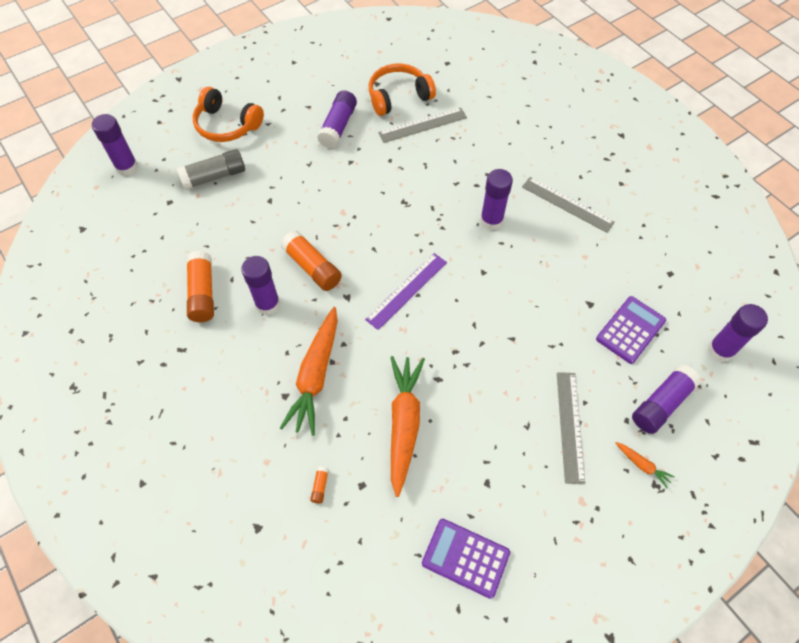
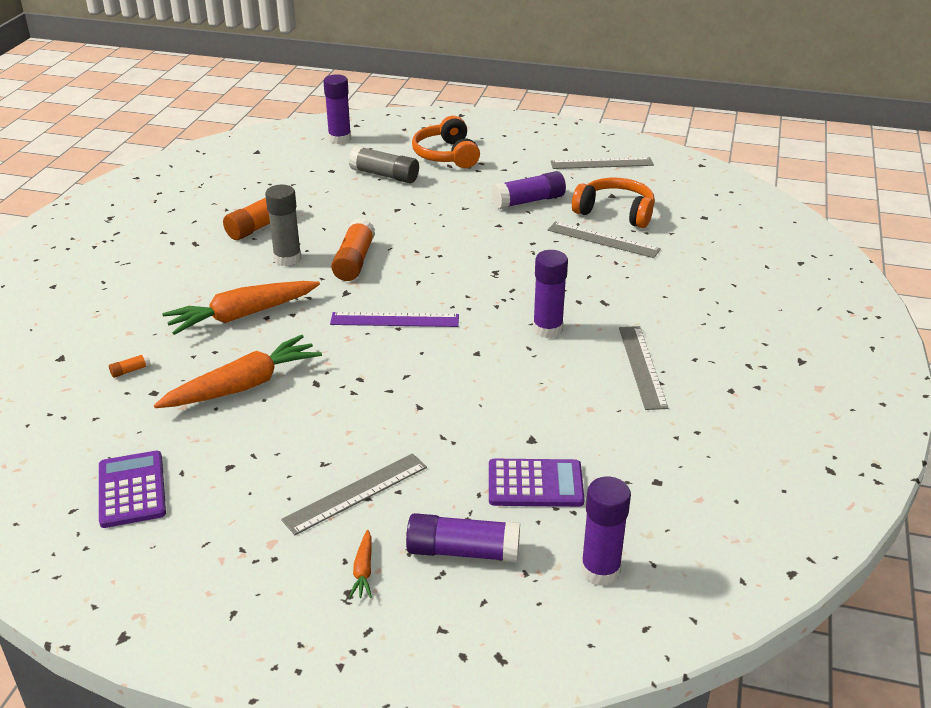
camera: 50 degrees right, 25 degrees down
(267, 304) = (287, 259): purple glue stick -> grey glue stick
(333, 59) = (601, 163): none -> grey ruler

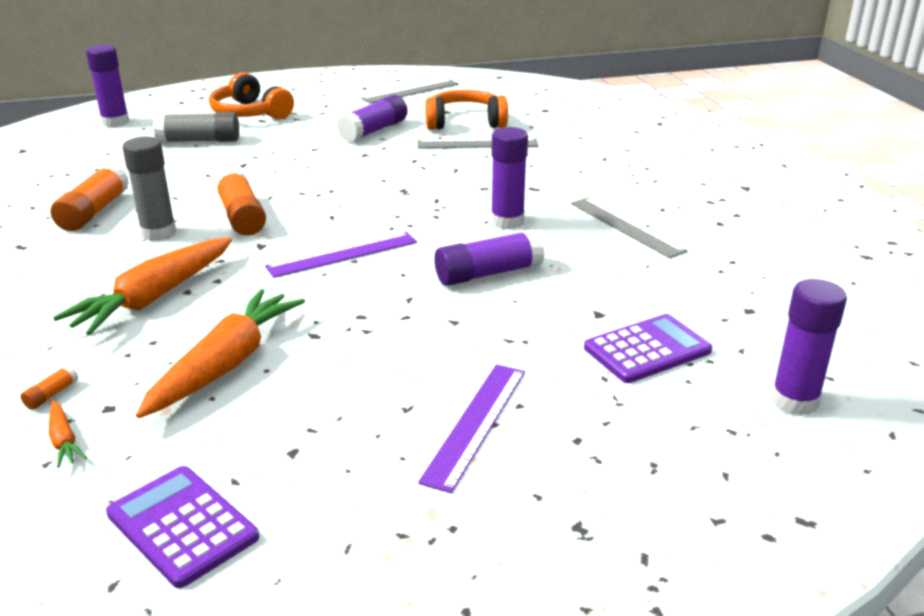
camera: 30 degrees left, 5 degrees down
(356, 493) = (476, 424): grey ruler -> purple ruler
(363, 570) = (570, 497): orange carrot -> orange carrot (64, 441)
(463, 551) = (650, 435): purple glue stick -> purple glue stick (488, 273)

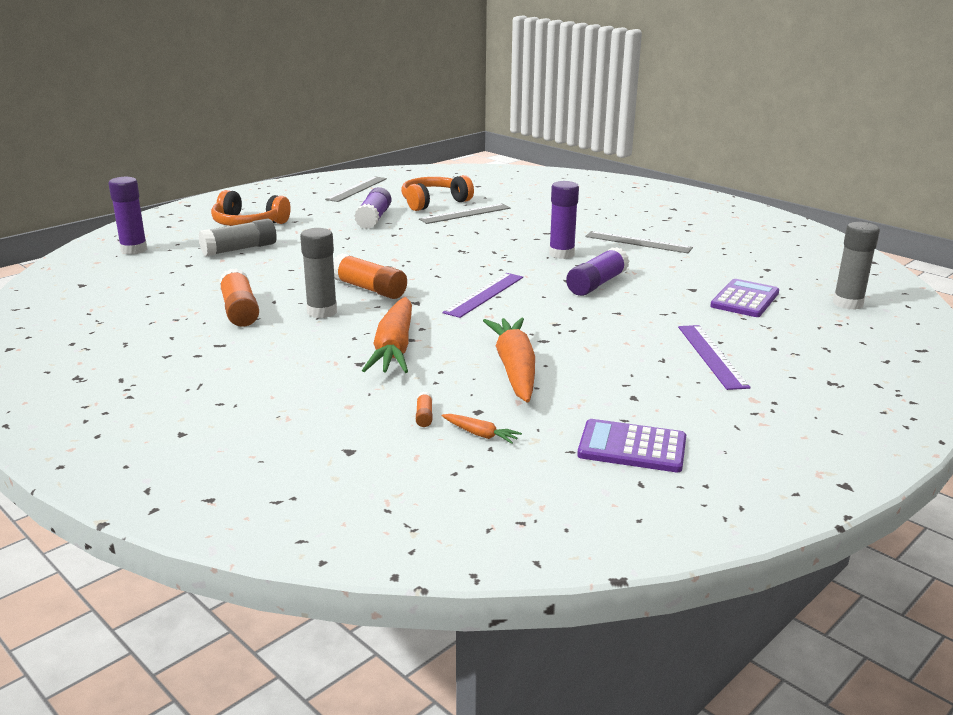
camera: 30 degrees left, 5 degrees down
(794, 401) = (848, 303): purple glue stick -> grey glue stick

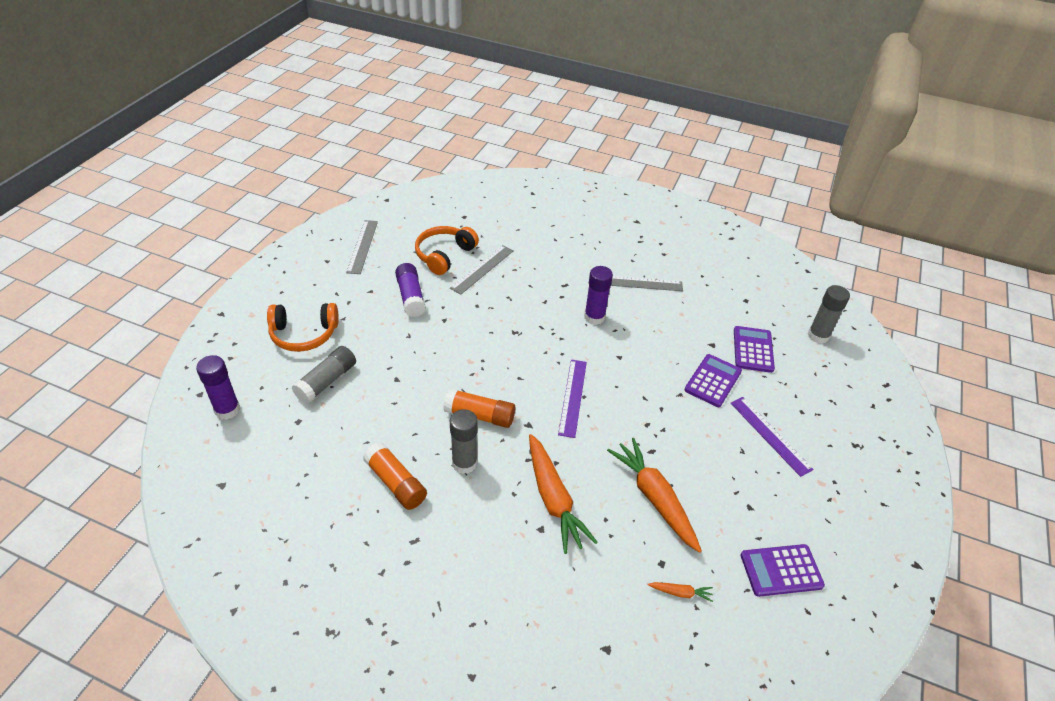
camera: 25 degrees left, 20 degrees up
(424, 416) = (630, 584): orange glue stick -> none
(597, 284) = (644, 356): purple glue stick -> none
(669, 310) = (713, 381): none -> purple calculator

